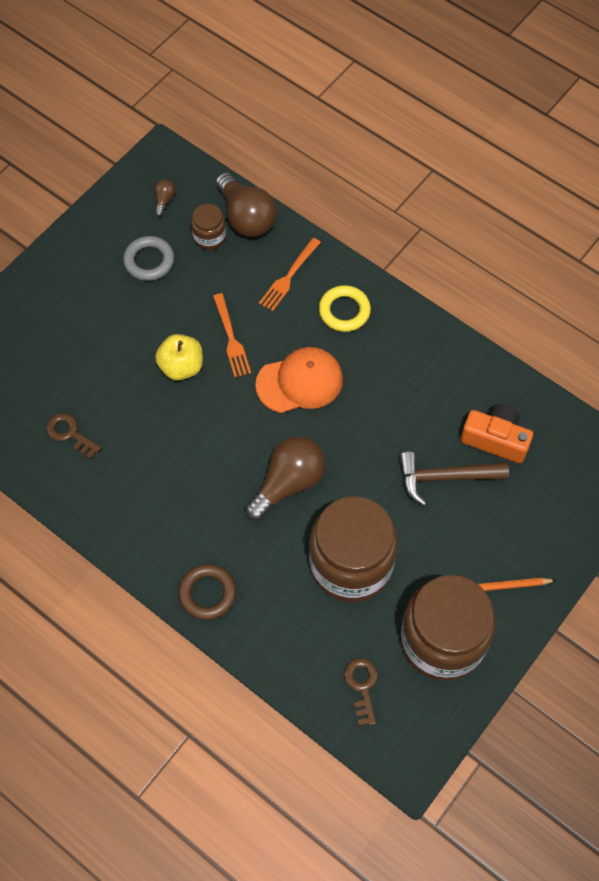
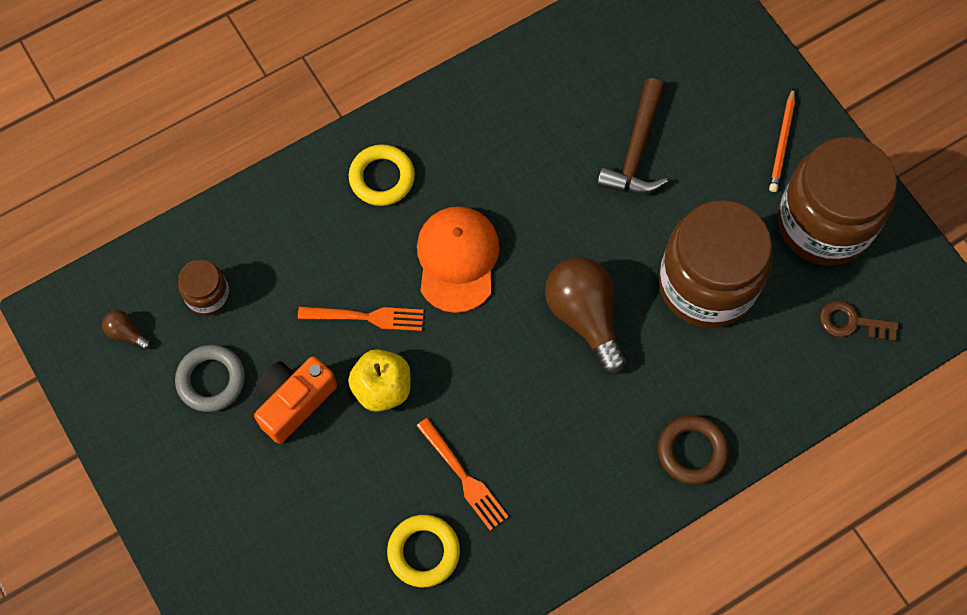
camera: 70 degrees left, 5 degrees up
(70, 434) = (423, 552): brown key -> yellow ring
(246, 217) = (199, 243): brown light bulb -> none
(289, 276) = (307, 222): orange fork -> orange fork (463, 477)
(495, 439) = (609, 82): orange camera -> orange camera (294, 401)

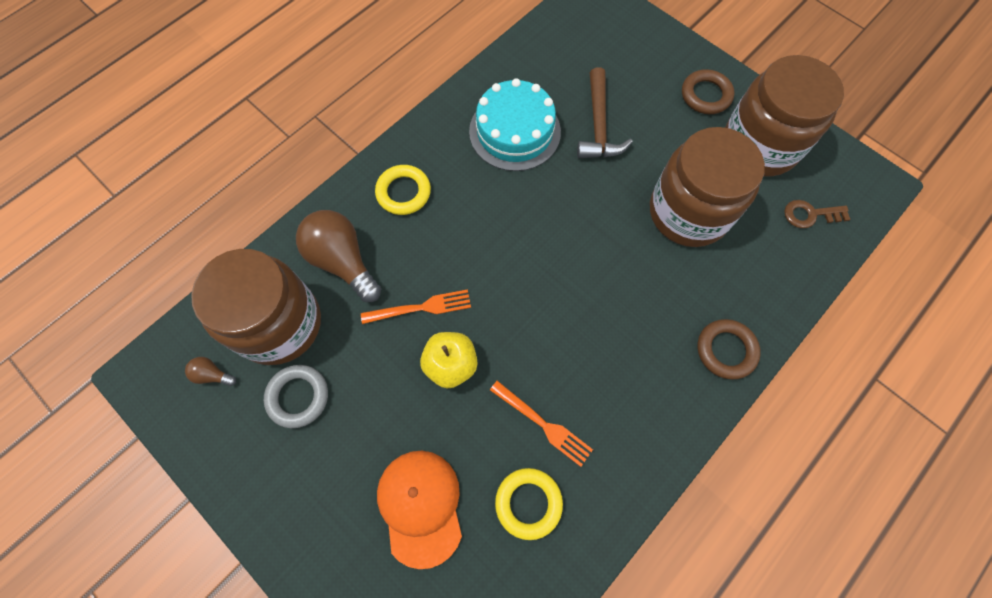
camera: 15 degrees left, 0 degrees up
(208, 296) = (279, 324): brown jar -> brown jar, size x2.21
(294, 401) = (376, 397): orange camera -> none
(457, 259) = (483, 242): orange cap -> orange cap (420, 506)
(533, 133) = (515, 131): none -> turquoise cake
(584, 316) = (601, 262): brown light bulb -> brown light bulb (343, 261)
(782, 142) = (705, 95): orange pencil -> brown ring

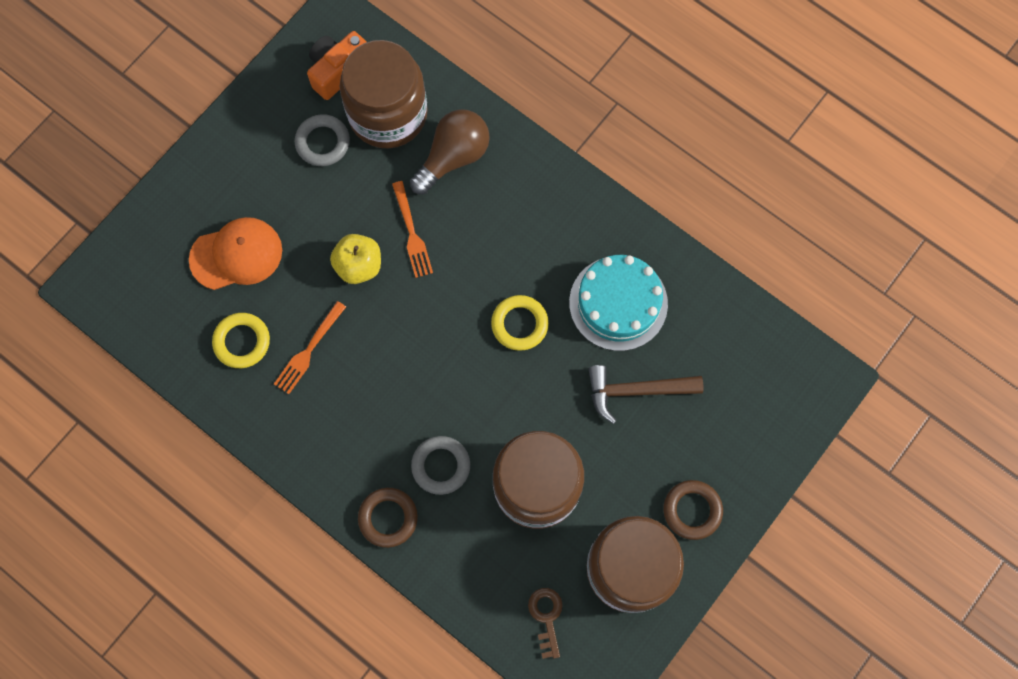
camera: 85 degrees right, 5 degrees up
(212, 375) = (338, 70): brown light bulb -> orange camera
(403, 192) = (533, 201): yellow ring -> yellow ring (519, 324)
(671, 296) = (441, 466): none -> grey ring

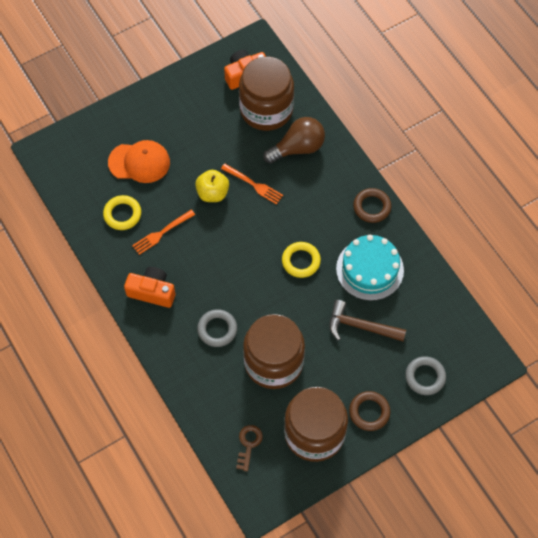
camera: 20 degrees right, 10 degrees down
(323, 142) = (219, 114): grey ring -> grey ring (425, 377)
(328, 443) = (152, 292): none -> orange camera
(388, 518) = (171, 349): brown ring -> brown ring (372, 207)
(412, 233) = (253, 184): orange fork -> orange fork turned 60 degrees counterclockwise

